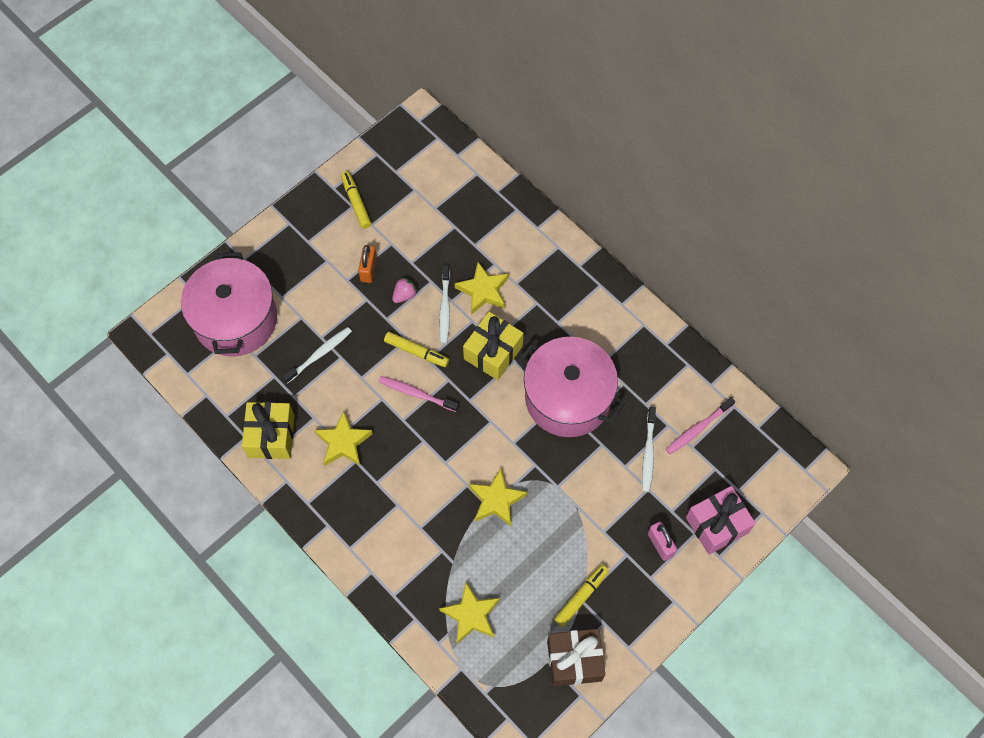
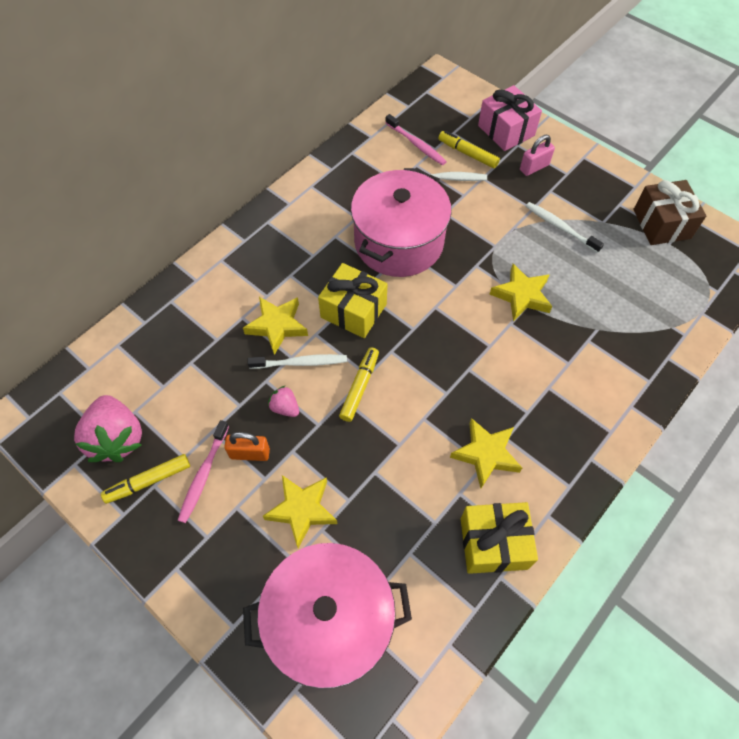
camera: 95 degrees left, 5 degrees down
(319, 354) = (373, 498): white toothbrush -> white toothbrush (560, 227)
(393, 180) = (117, 438): none -> pink strawberry
(416, 393) = (412, 382): pink toothbrush -> pink toothbrush (203, 475)
(471, 615) = (647, 308): yellow star -> yellow star (302, 510)
(581, 597) = (600, 222): yellow marker -> yellow marker (467, 154)

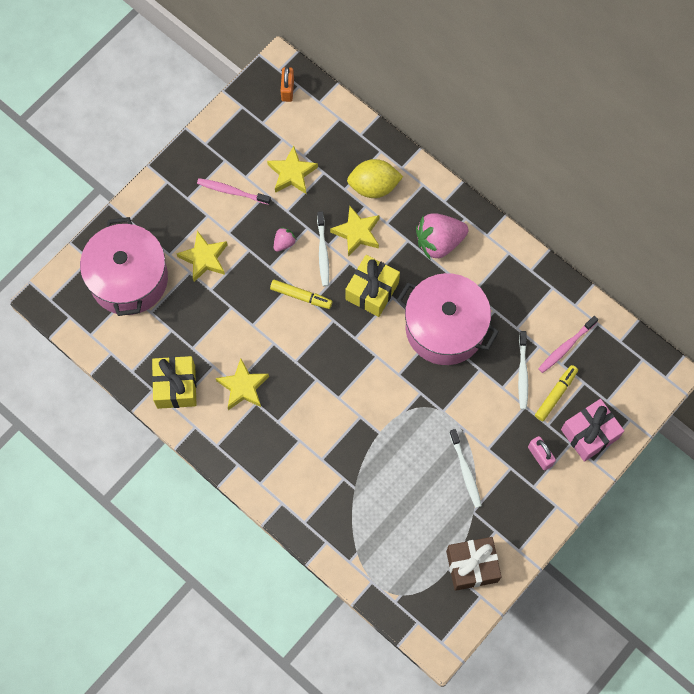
camera: 90 degrees right, 10 degrees up
(117, 438) = (261, 131): pink strawberry -> pink strawberry (439, 242)
(148, 481) = (228, 156): yellow marker -> none
(217, 308) = (374, 186): none -> yellow lemon
(250, 453) = (247, 221): orange padlock -> orange padlock (287, 89)
(521, 296) = (388, 428): yellow star -> yellow star (292, 173)
(560, 227) = (465, 471): white toothbrush -> white toothbrush turned 120 degrees clockwise

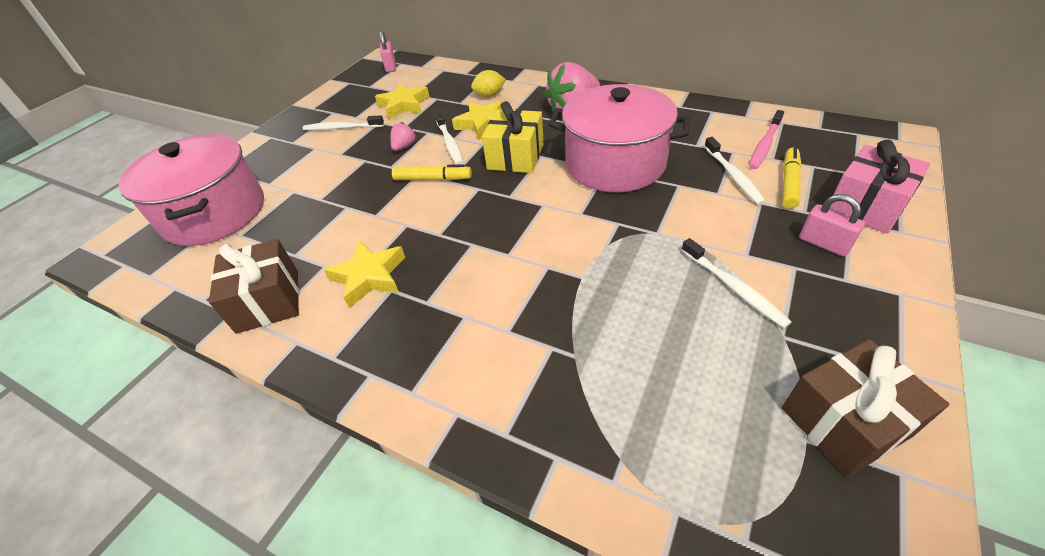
camera: 10 degrees left, 25 degrees down
(176, 387) = (268, 301): yellow gift -> brown gift
(204, 258) = (311, 177): yellow star -> none
(232, 191) = (342, 128): pink toothbrush -> white toothbrush
(287, 89) = (391, 67): orange padlock -> pink padlock
(374, 186) = (489, 95): yellow lemon -> yellow lemon, size x0.62

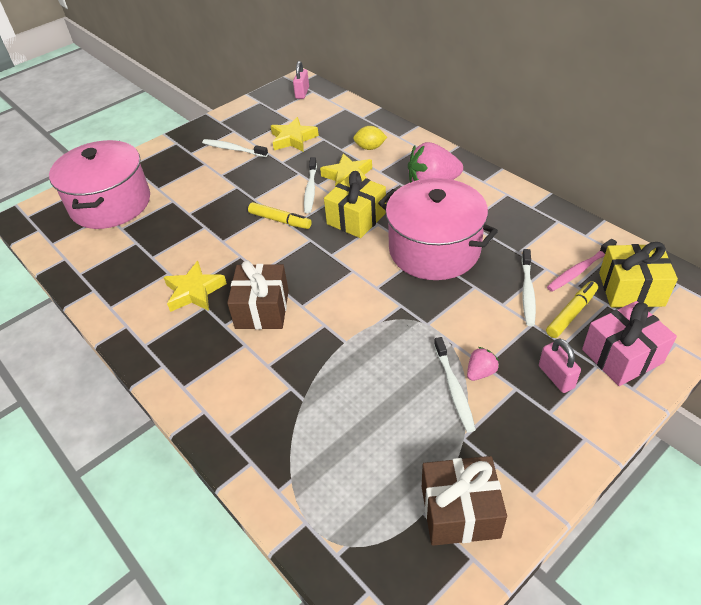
camera: 20 degrees right, 0 degrees up
(268, 301) = (120, 288): brown gift -> brown gift (262, 309)
(404, 147) = (273, 182): pink strawberry -> pink strawberry (480, 372)
(823, 148) = (631, 289): none -> yellow gift

